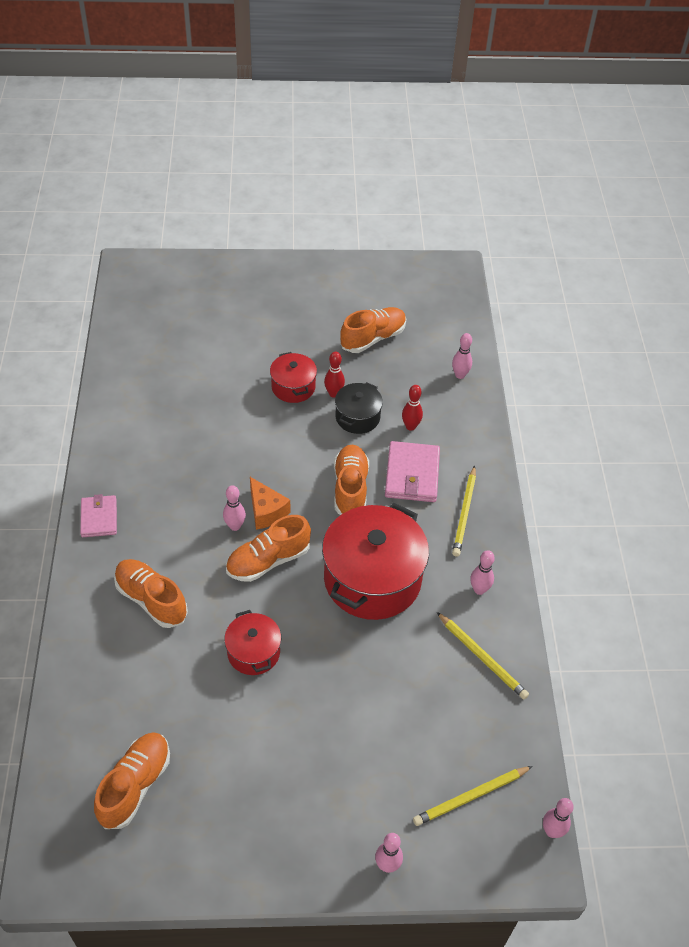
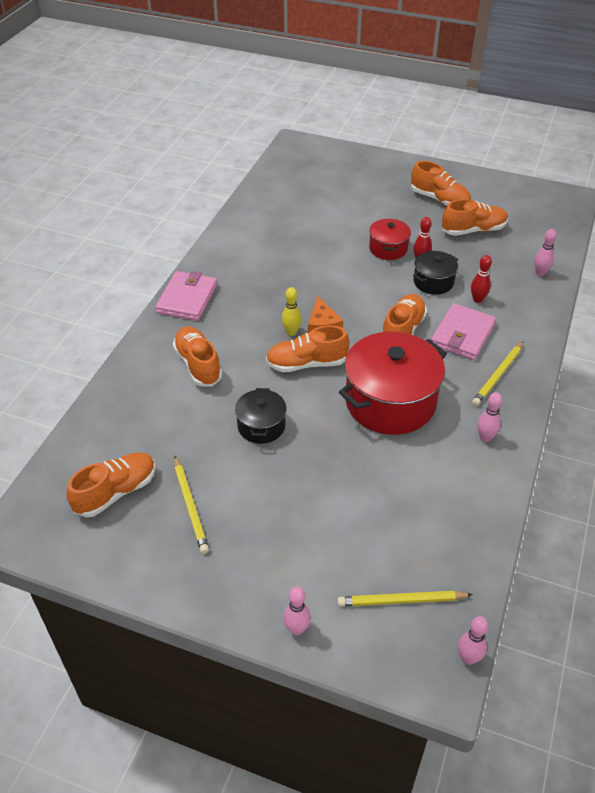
camera: 25 degrees right, 5 degrees down
(99, 518) = (187, 299): pink wallet -> pink wallet, size x1.53
(235, 526) = (291, 332): pink bowling pin -> yellow bowling pin
(253, 652) = (261, 426): red pot -> black pot
(322, 306) = (439, 200): none -> orange shoe
(482, 657) = (464, 491): yellow pencil -> yellow pencil (190, 506)

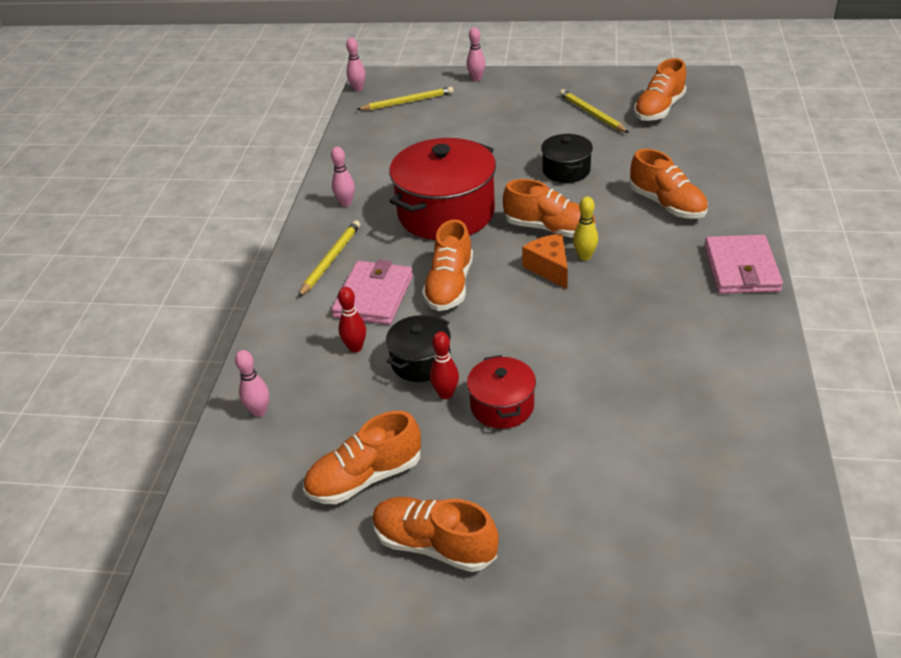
camera: 170 degrees right, 5 degrees down
(306, 364) = (549, 229): orange shoe -> orange shoe turned 45 degrees clockwise

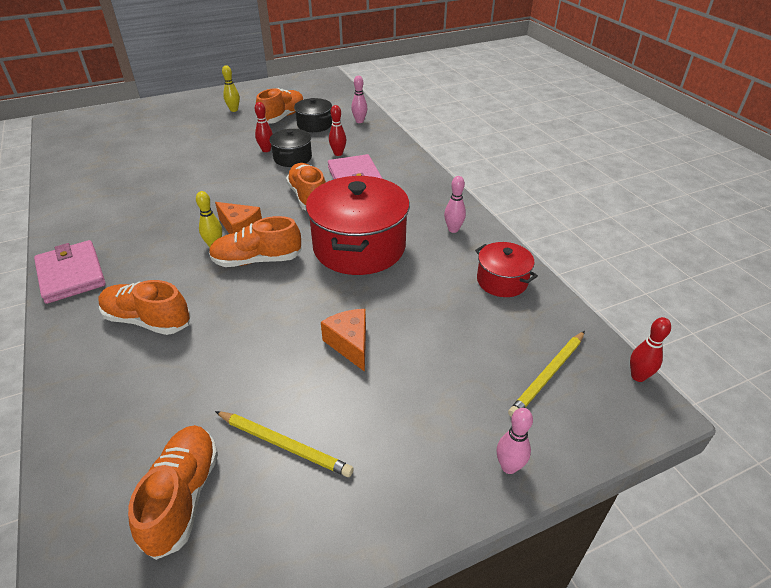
camera: 145 degrees right, 0 degrees up
(330, 260) = (411, 189): yellow pencil -> none
(358, 89) = (638, 376): pink bowling pin -> red bowling pin
(434, 544) = (234, 110): orange shoe -> yellow bowling pin
(502, 406) = (230, 153): red pot -> red pot (502, 281)
(515, 147) = (350, 344): none -> orange cheese
(566, 170) = (273, 330): black pot -> black pot (314, 125)

